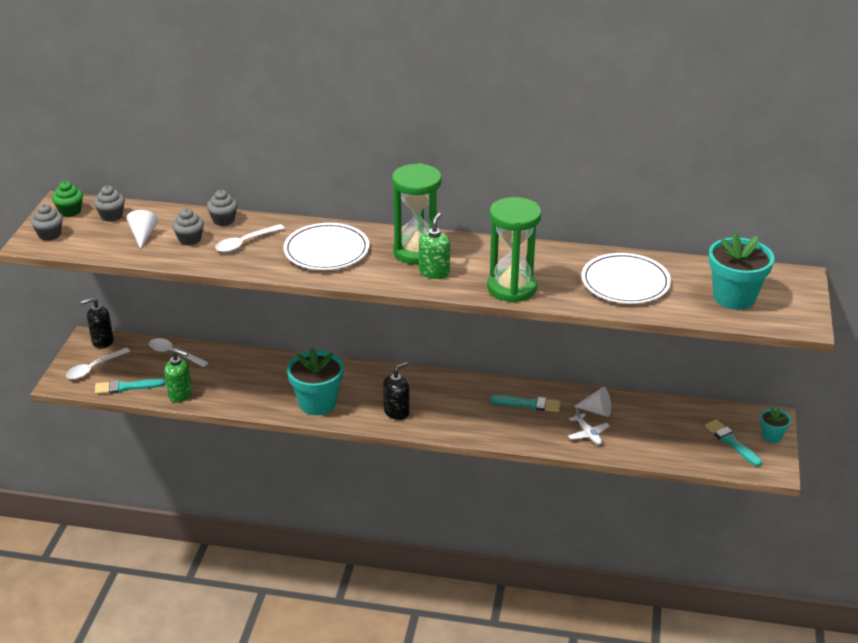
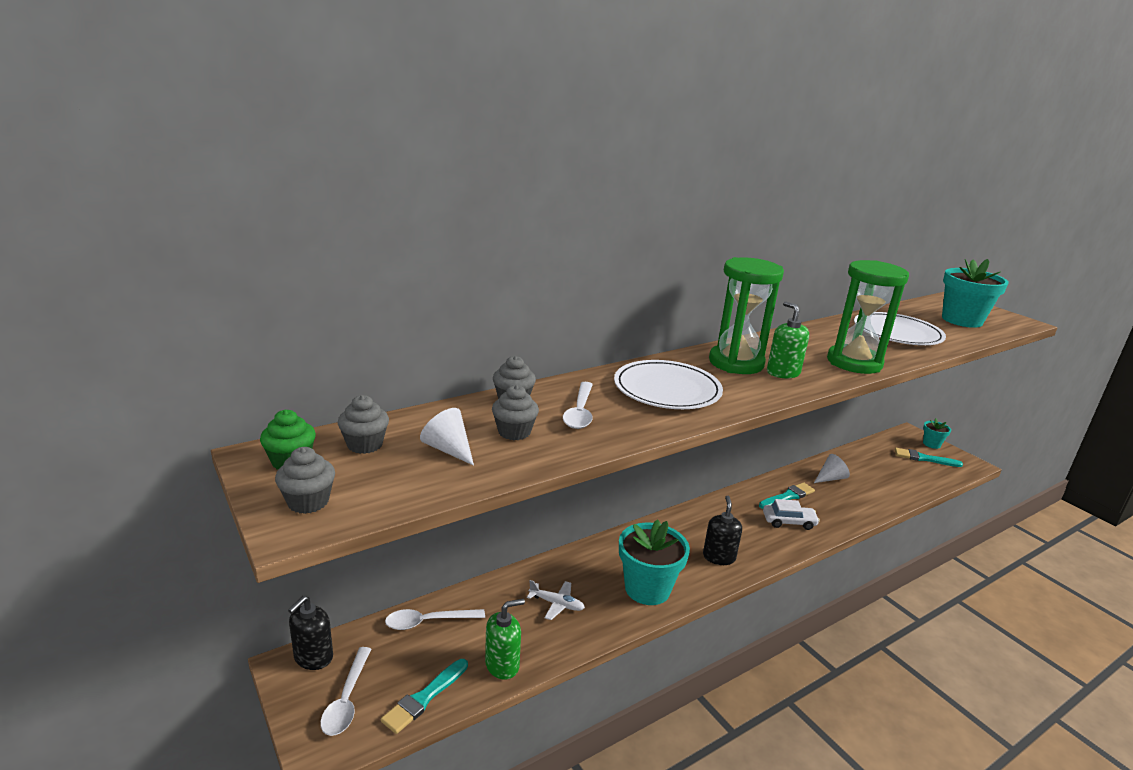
camera: 45 degrees left, 10 degrees down
(493, 419) = (789, 522): none -> white car
(588, 434) = (856, 498): white plane -> white plane (557, 604)

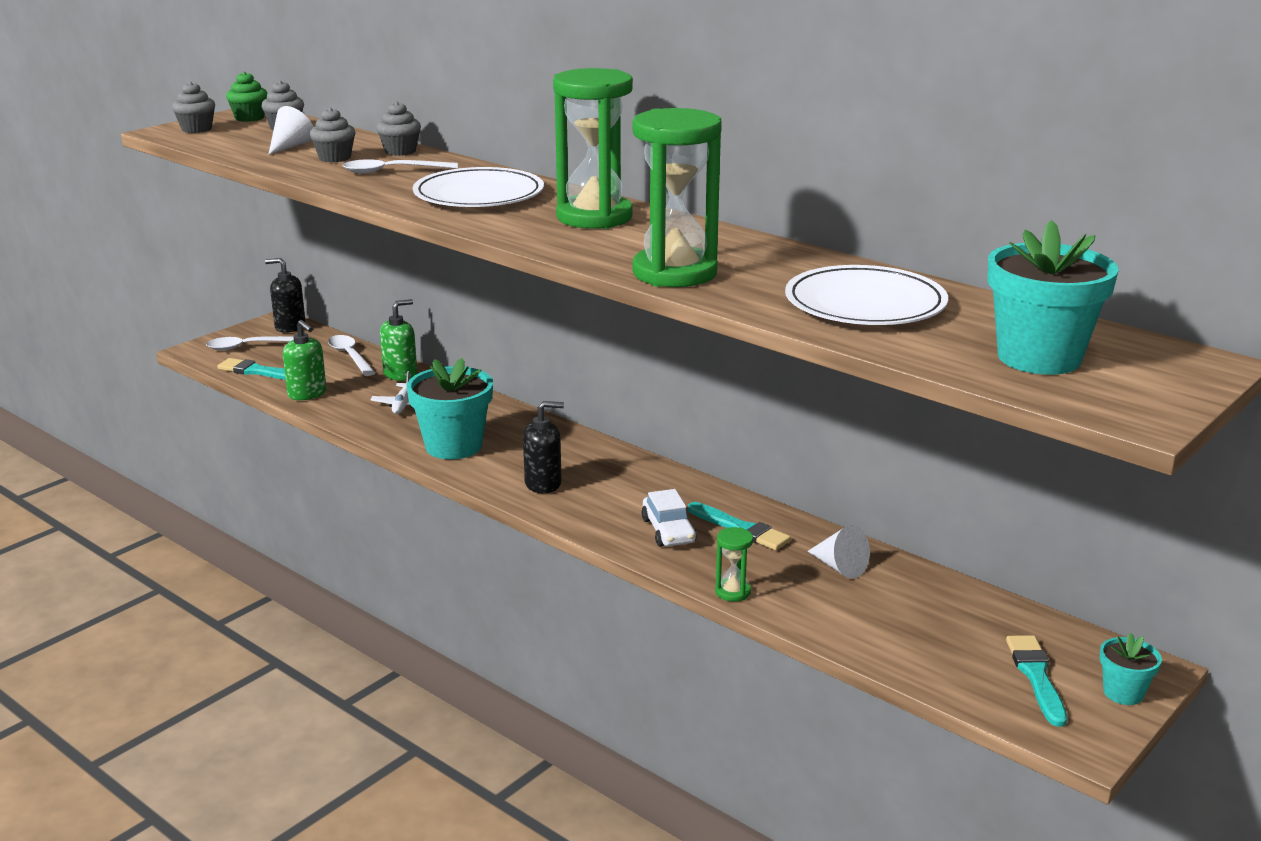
camera: 75 degrees right, 0 degrees up
(783, 373) = (587, 238): green soap dispenser -> green soap dispenser (400, 374)
(860, 517) = (732, 592): none -> green hourglass

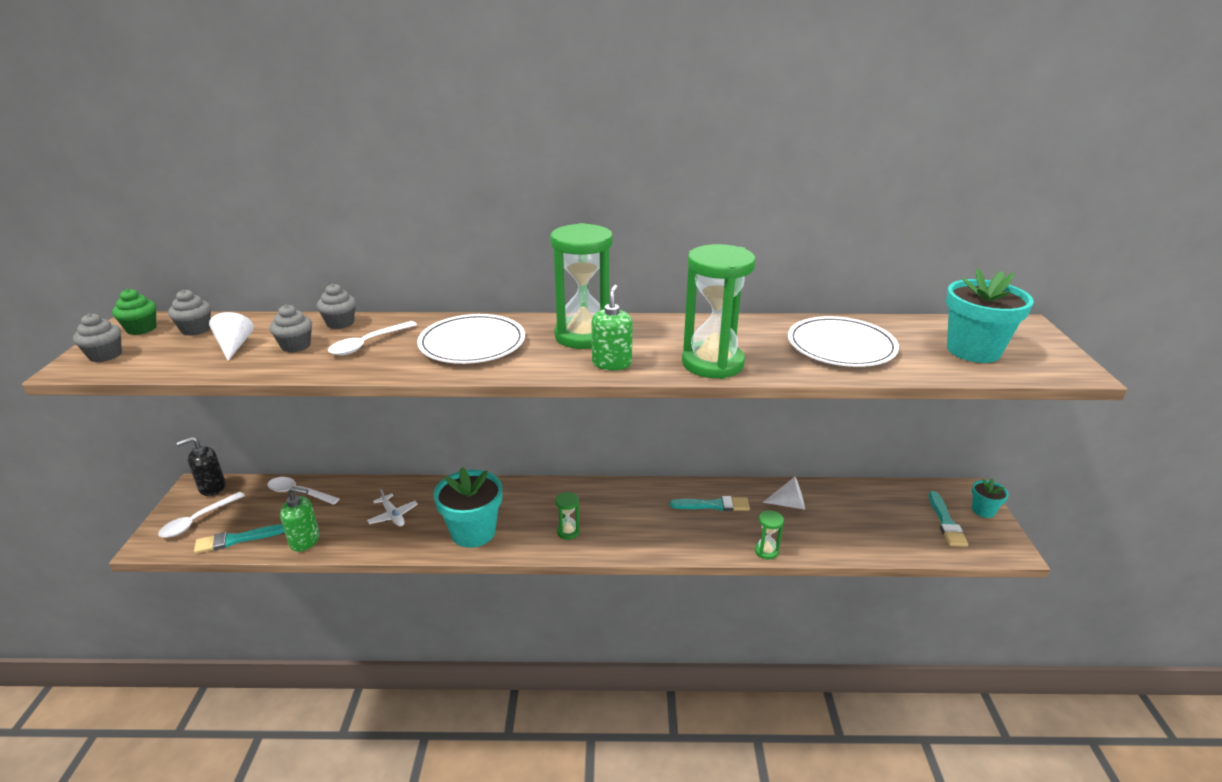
camera: 40 degrees left, 5 degrees up
(400, 374) = (358, 491): green soap dispenser -> green soap dispenser (612, 363)
(543, 483) = (568, 532): black soap dispenser -> green hourglass
(668, 531) = (680, 527): white car -> none
(1036, 676) = (946, 522): turquoise brush -> turquoise brush turned 135 degrees counterclockwise

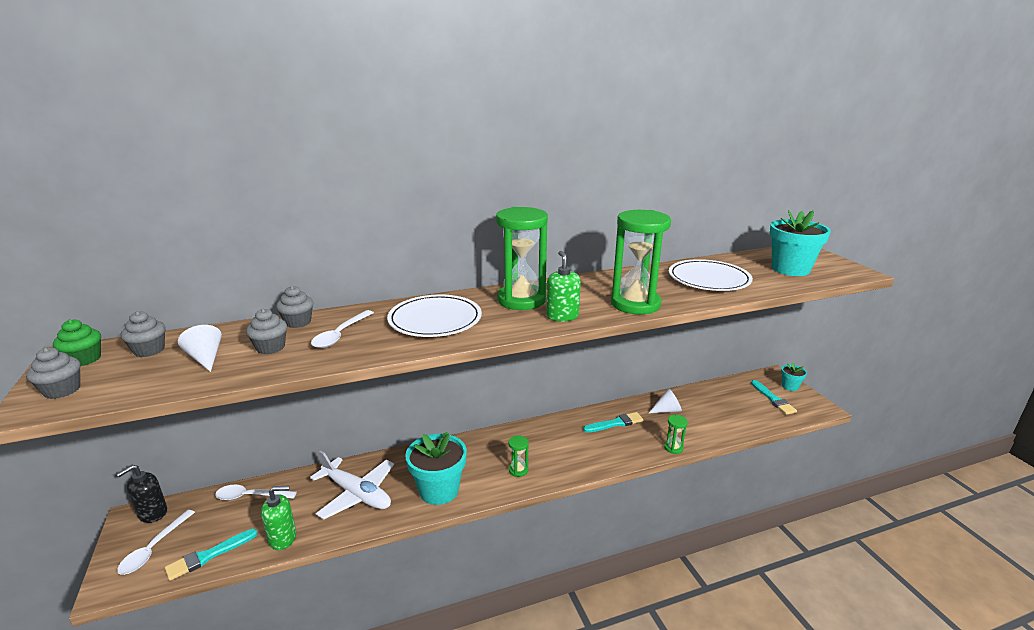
camera: 20 degrees left, 5 degrees down
(393, 515) = (357, 494): white plane -> white plane, size x1.96

